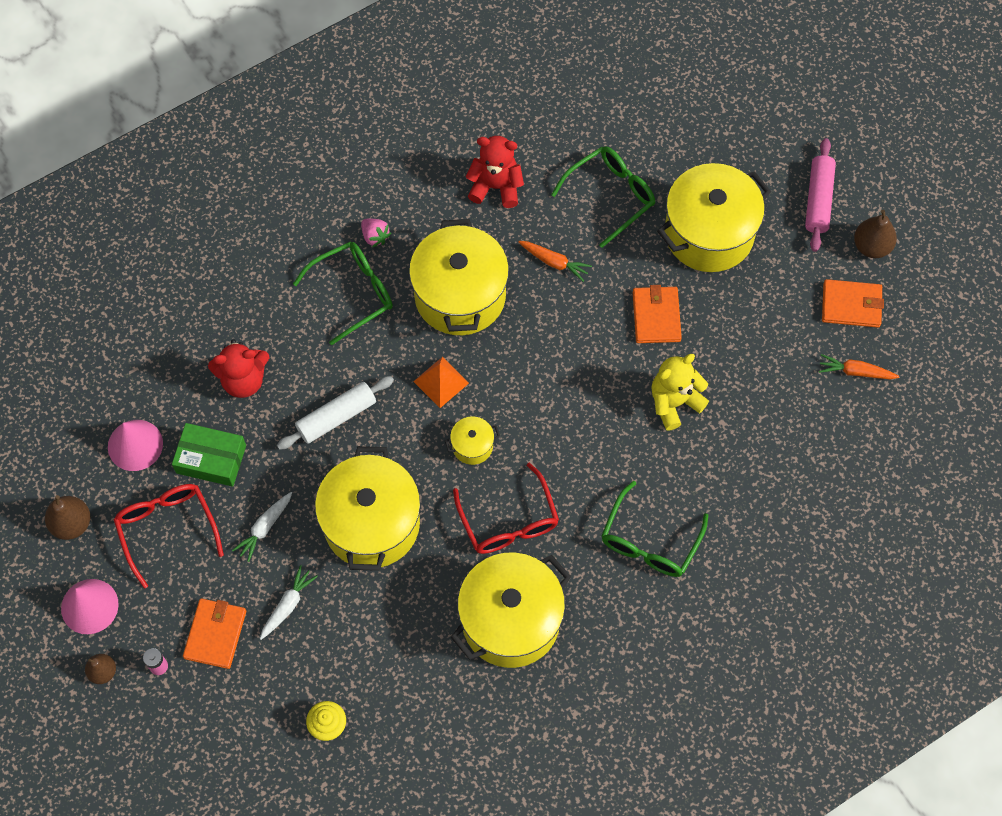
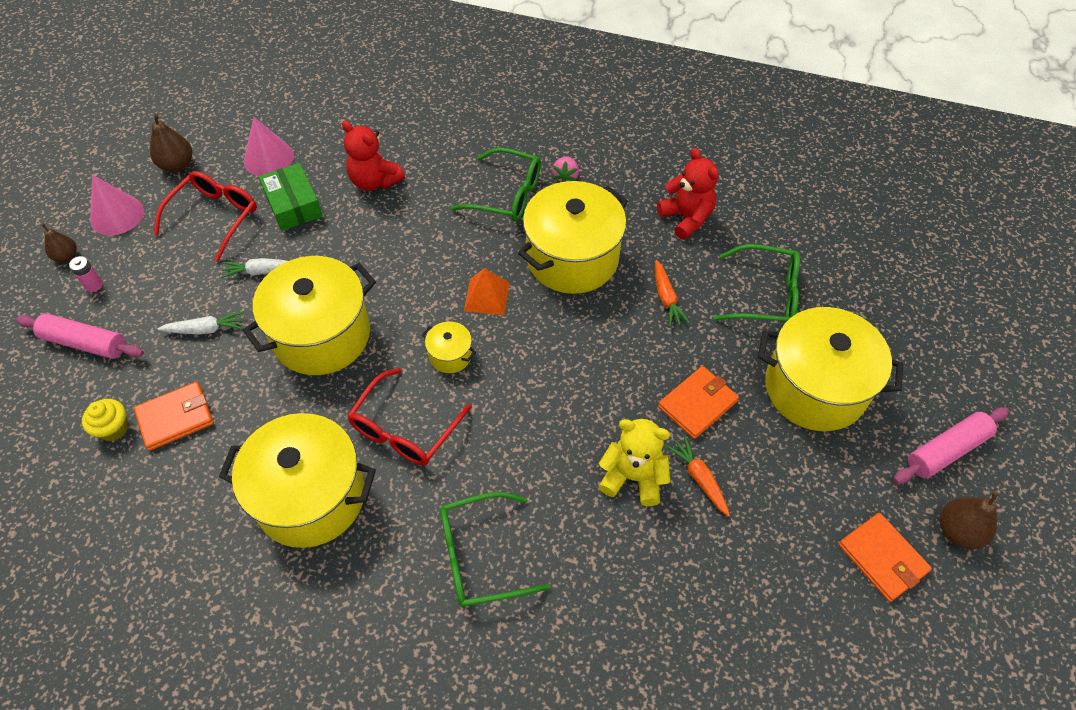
camera: 50 degrees right, 10 degrees down
(215, 634) = (146, 301): orange wallet -> orange wallet (175, 417)
(219, 704) = (85, 343): none -> pink rolling pin
(336, 417) = (395, 253): white rolling pin -> none
(855, 372) = (822, 615): orange carrot -> orange carrot (699, 478)

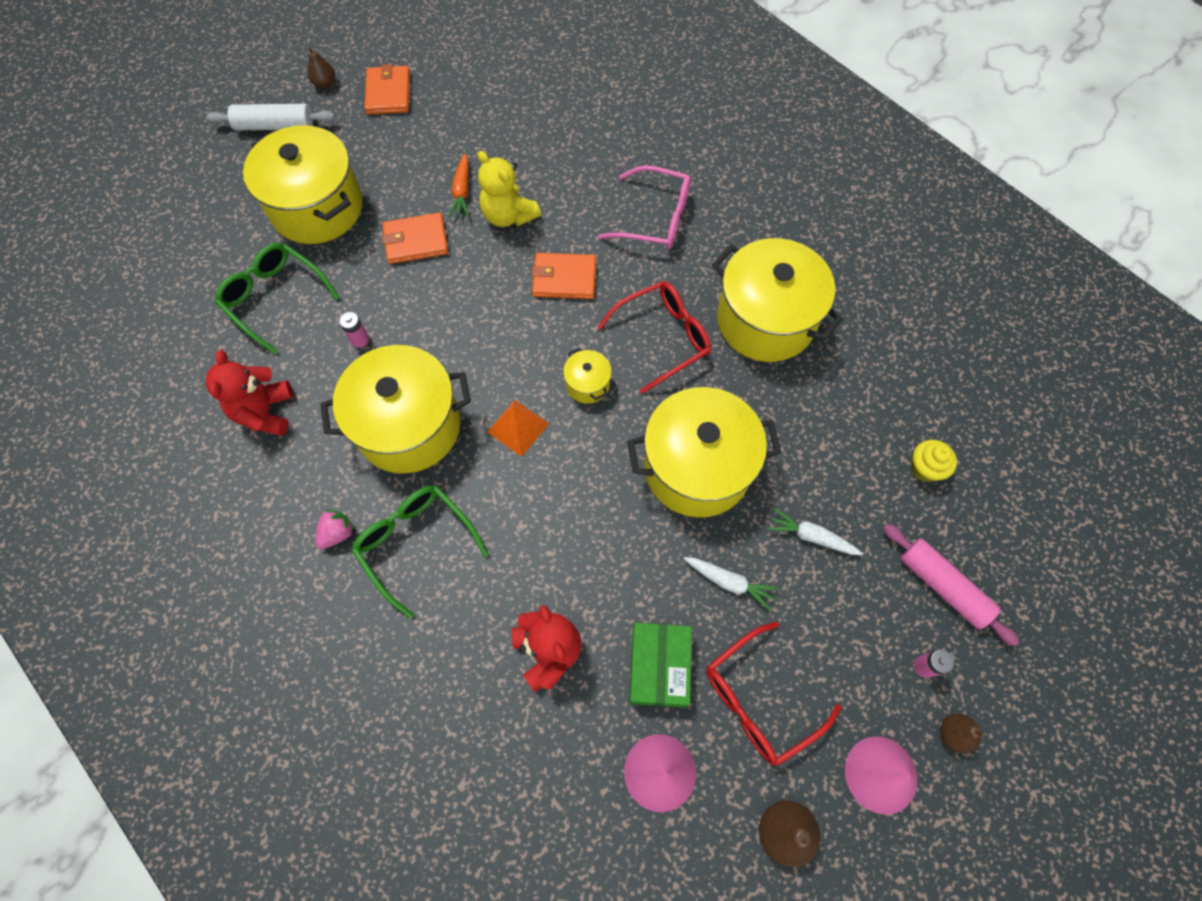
camera: 150 degrees left, 10 degrees up
(175, 417) = (864, 450): orange wallet -> orange wallet (564, 278)
(482, 556) = (654, 218): green glasses -> pink glasses
(666, 298) = (360, 340): orange carrot -> pink battery
(946, 450) = (275, 126): pink rolling pin -> white rolling pin
(958, 531) = (325, 83): brown pear -> brown pear, size x0.67

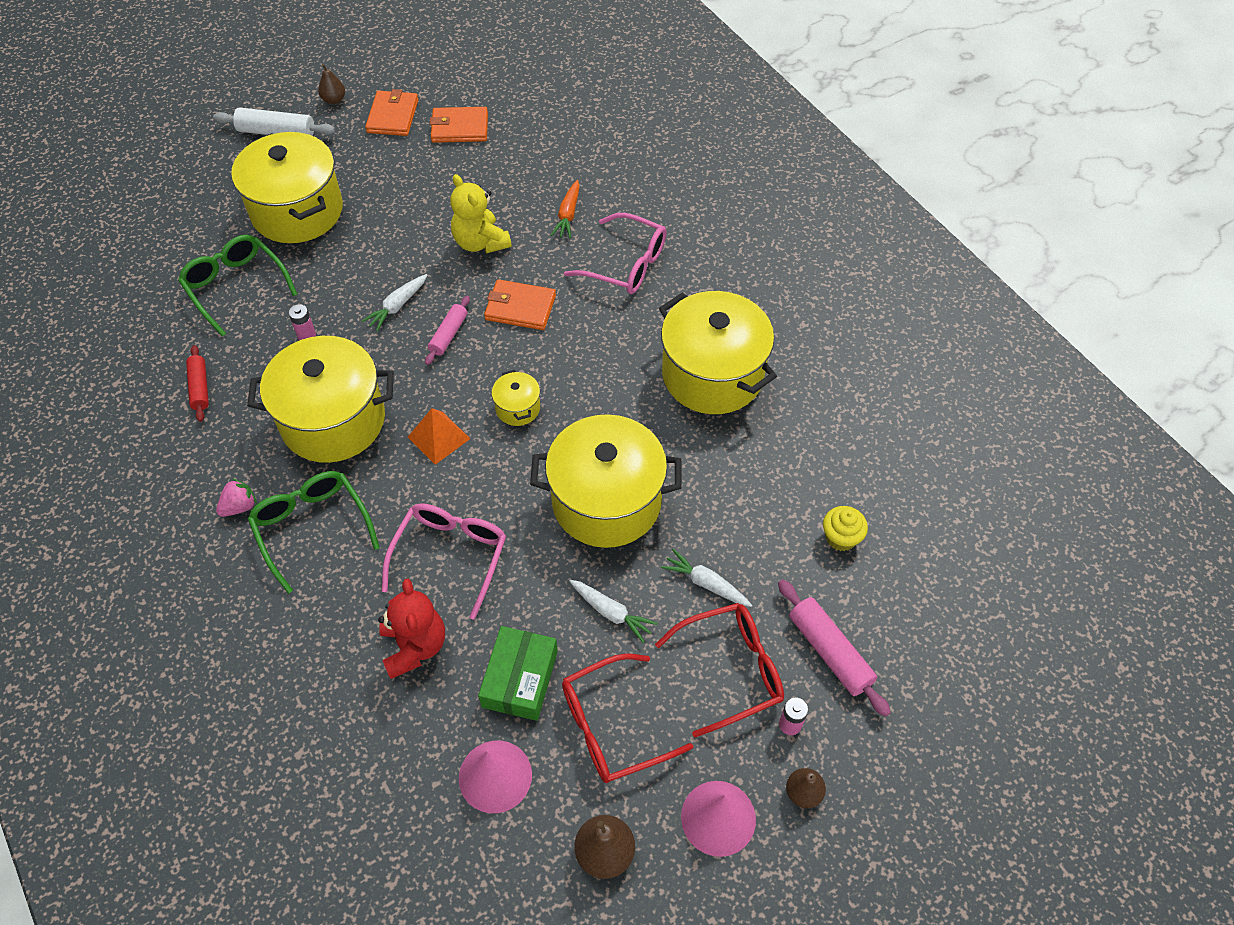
camera: 10 degrees right, 10 degrees down
(265, 412) = (200, 387): red teddy bear -> red rolling pin
(416, 241) = (384, 254): orange wallet -> orange wallet (459, 128)
(443, 295) = (397, 306): none -> white carrot
(462, 191) = (441, 215): orange carrot -> orange carrot (568, 215)
(501, 317) = (448, 335): none -> pink rolling pin
(560, 551) = (450, 557): none -> pink glasses
(662, 338) = (603, 376): red glasses -> red glasses (729, 670)

